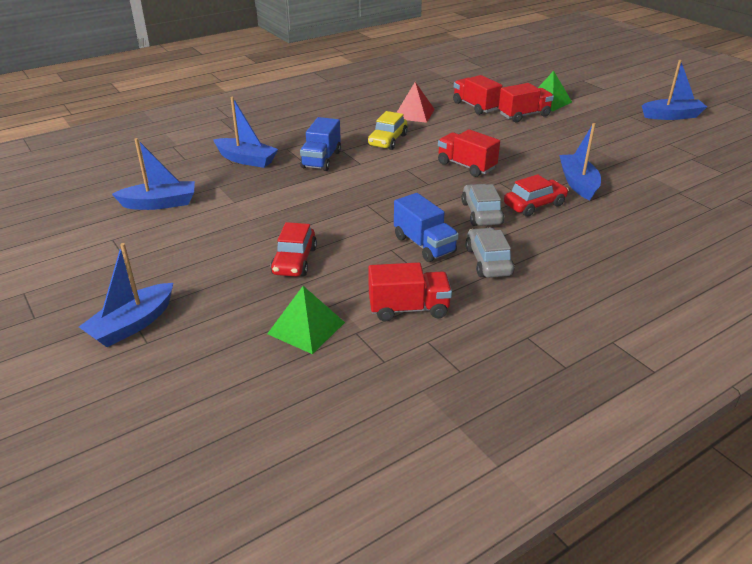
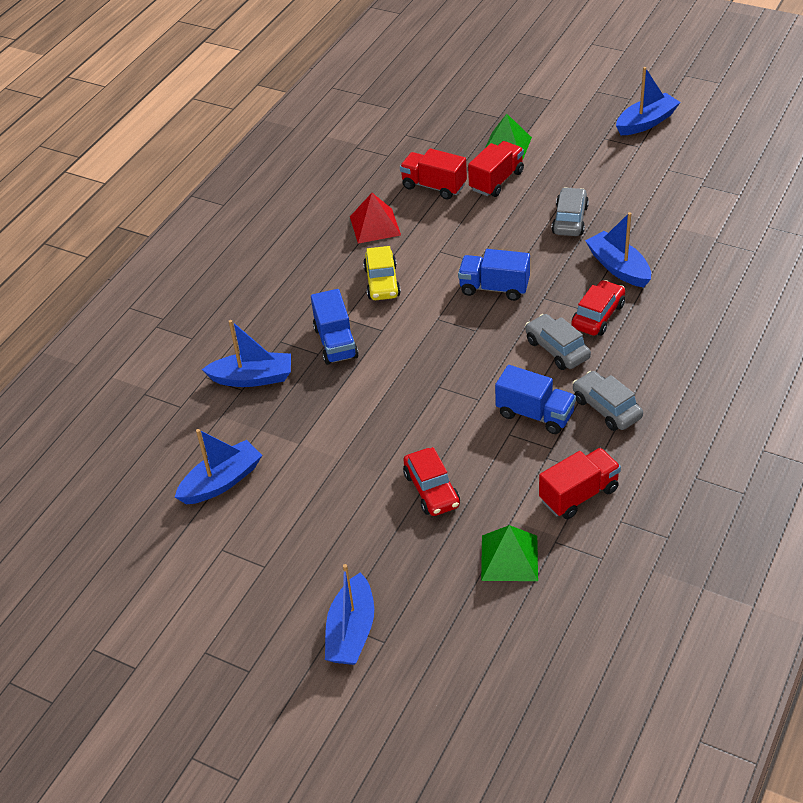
camera: 25 degrees left, 10 degrees up
(466, 166) = (494, 288): red truck -> blue truck
(562, 148) = (570, 220): none -> grey car

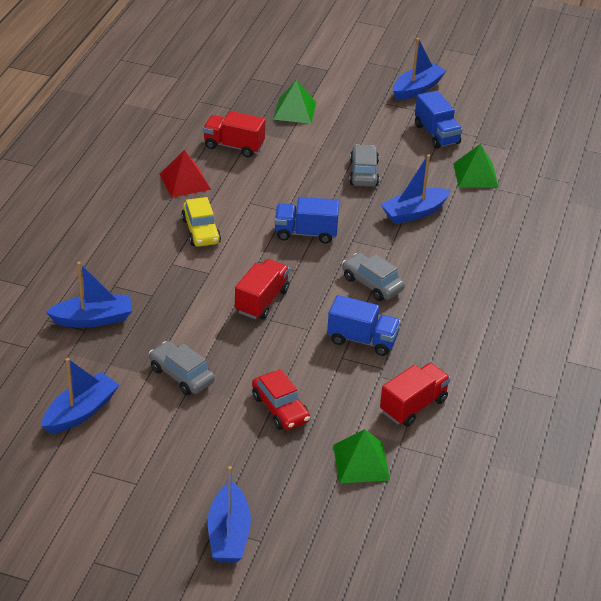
camera: 15 degrees left, 5 degrees down
(336, 342) = (167, 285): blue truck -> blue truck (436, 134)
(496, 181) = (291, 140): red truck -> red truck (262, 301)
(598, 316) = (403, 254): red car -> none
(606, 408) = (425, 332): grey car -> grey car (181, 375)
(618, 267) = (414, 213): blue boat -> blue boat turned 75 degrees counterclockwise
(695, 224) = (475, 175): none -> green pyramid

